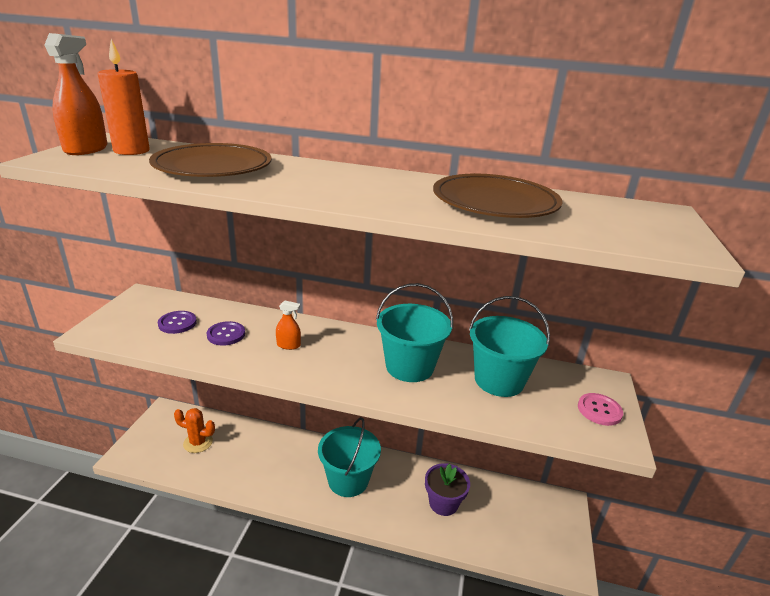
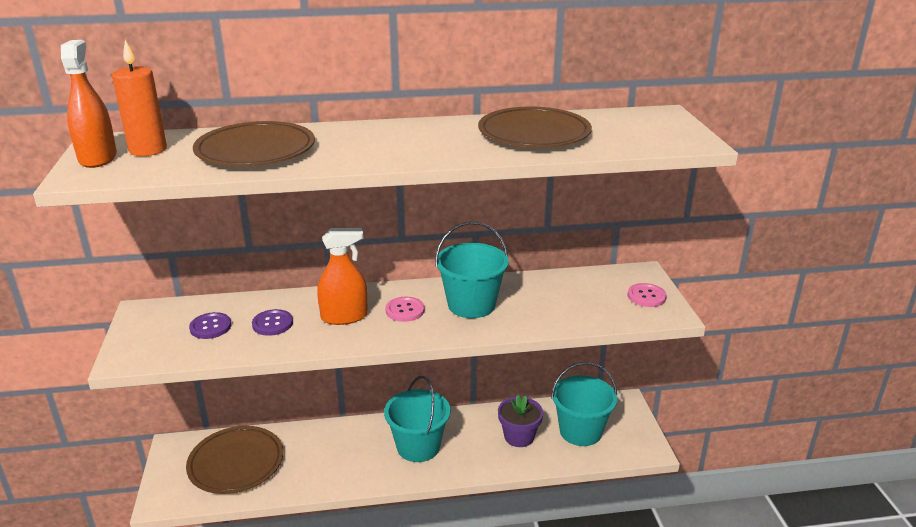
camera: 20 degrees left, 0 degrees up
(198, 442) = (236, 463): orange cactus -> brown plate
(288, 345) = (344, 317): orange spray bottle -> orange spray bottle, size x1.85
(345, 354) = (405, 310): none -> pink button
(499, 380) = (555, 295): turquoise bucket -> turquoise bucket (580, 431)

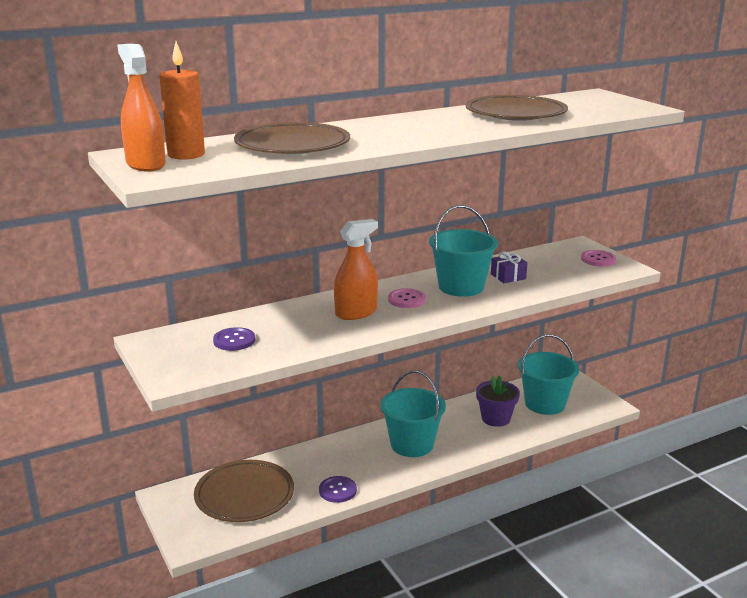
camera: 20 degrees left, 5 degrees down
(272, 324) = (293, 328): purple button -> purple button (337, 490)
(530, 301) = (508, 276): none -> purple gift

